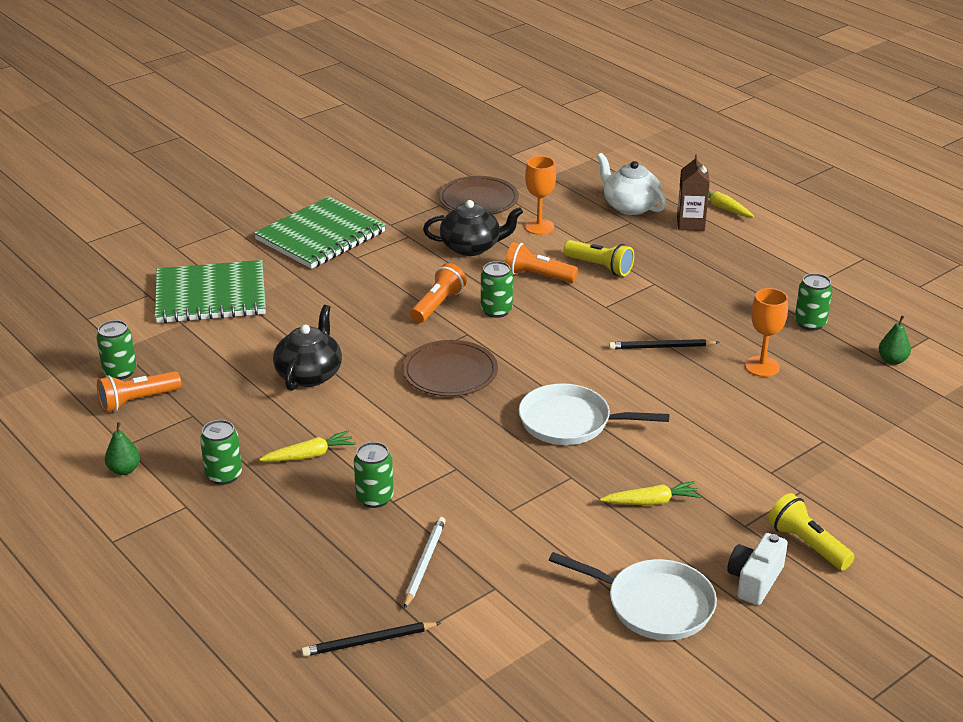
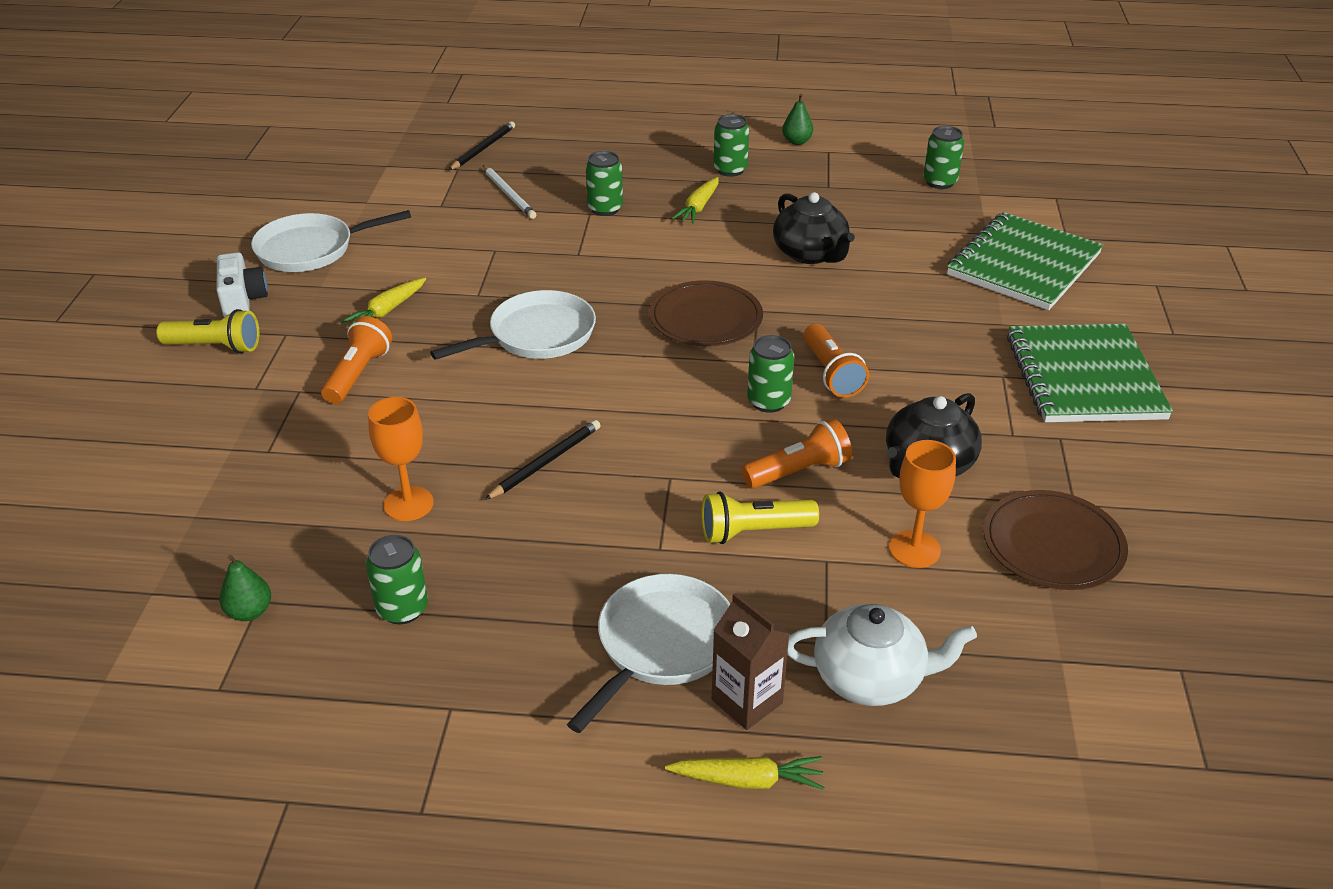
camera: 135 degrees right, 5 degrees up
(137, 401) = (883, 174): orange flashlight -> orange flashlight (358, 374)
(702, 254) = (661, 645): none -> white pan

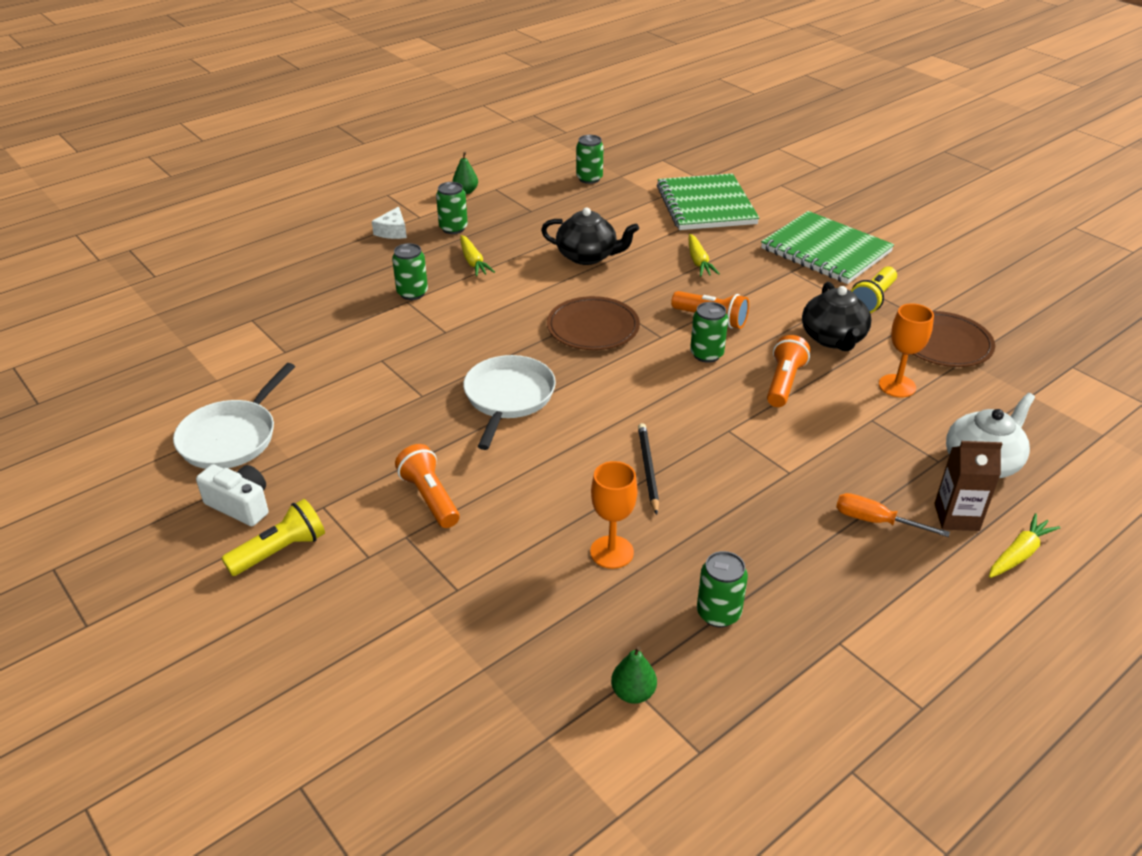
camera: 45 degrees left, 0 degrees up
(386, 311) = (374, 444): yellow carrot -> yellow carrot (698, 261)
(483, 148) = (247, 296): black pencil -> none
(509, 194) = (325, 318): white pencil -> none
(661, 645) = (875, 521): white pan -> orange screwdriver
(674, 149) = (393, 231): none -> white cheese
(753, 532) = (817, 429): yellow flashlight -> yellow flashlight (872, 300)

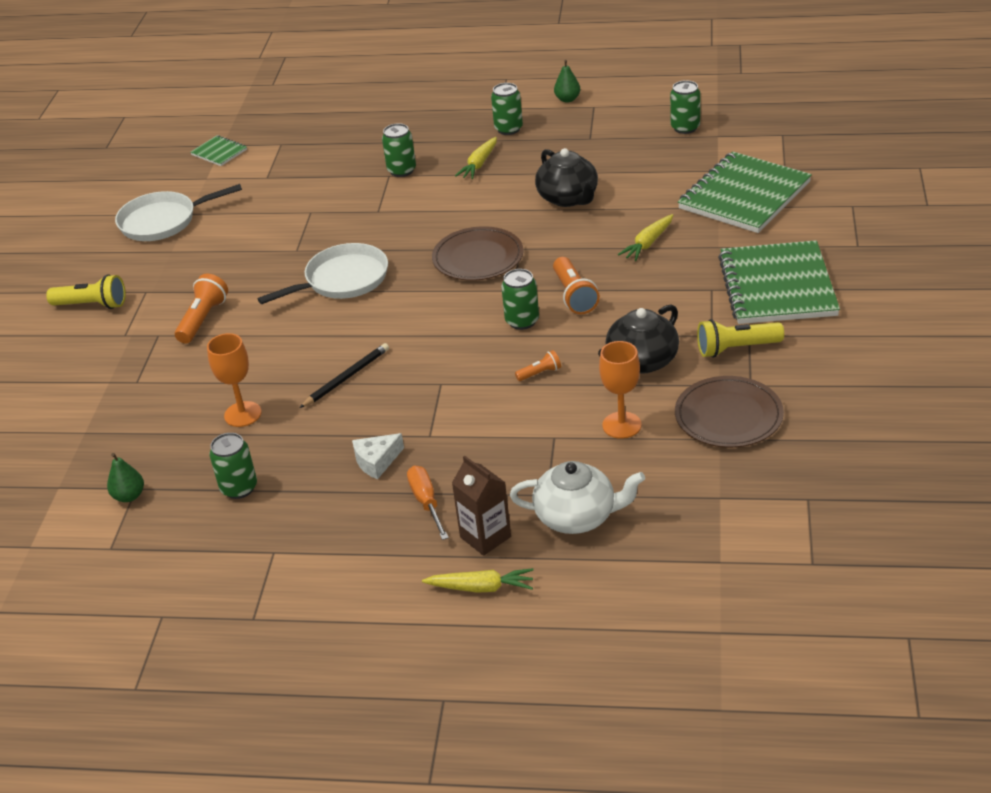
camera: 50 degrees right, 0 degrees up
(193, 352) = (219, 152): none -> green notebook
(240, 505) = (111, 266): white camera -> none
(393, 231) = (463, 113): white cheese -> white cheese (376, 461)
(784, 383) = (540, 373): orange flashlight -> orange flashlight, size x0.54

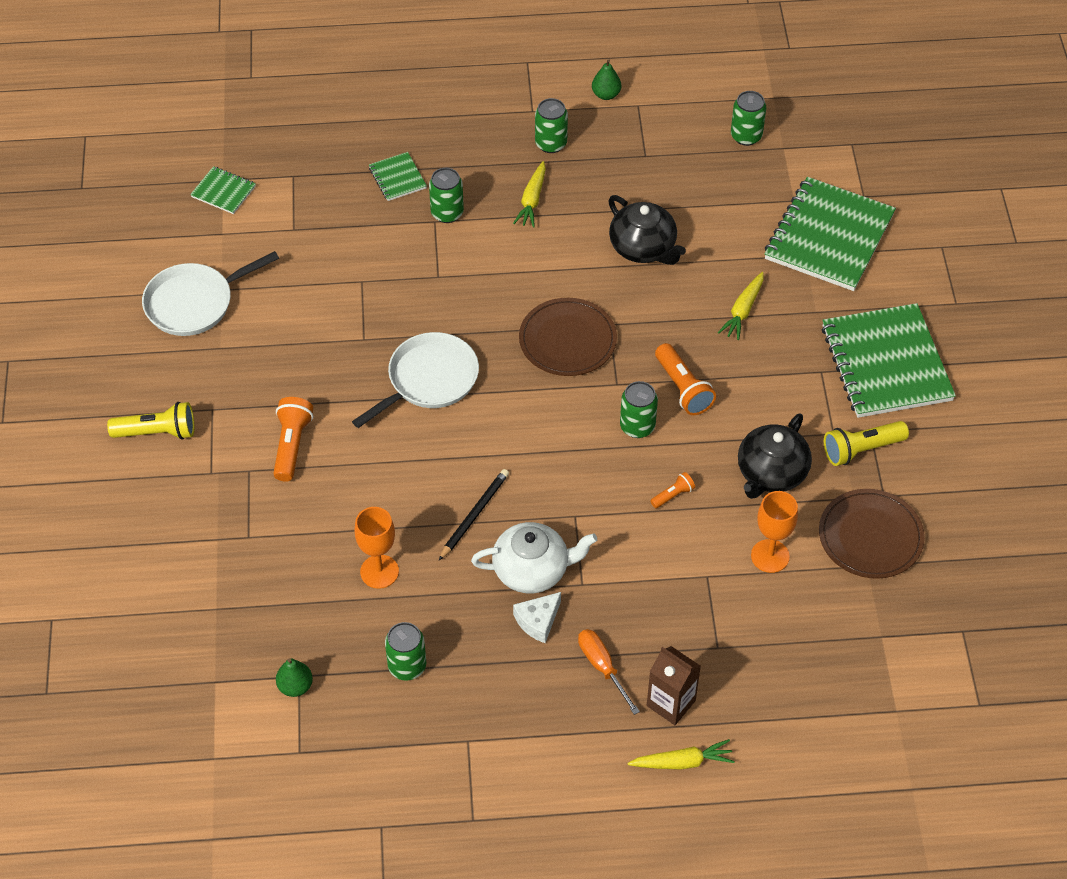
camera: 15 degrees left, 15 degrees up
(368, 147) = (397, 178): none -> green notebook
(577, 516) = (752, 671): white teapot -> white teapot (532, 570)

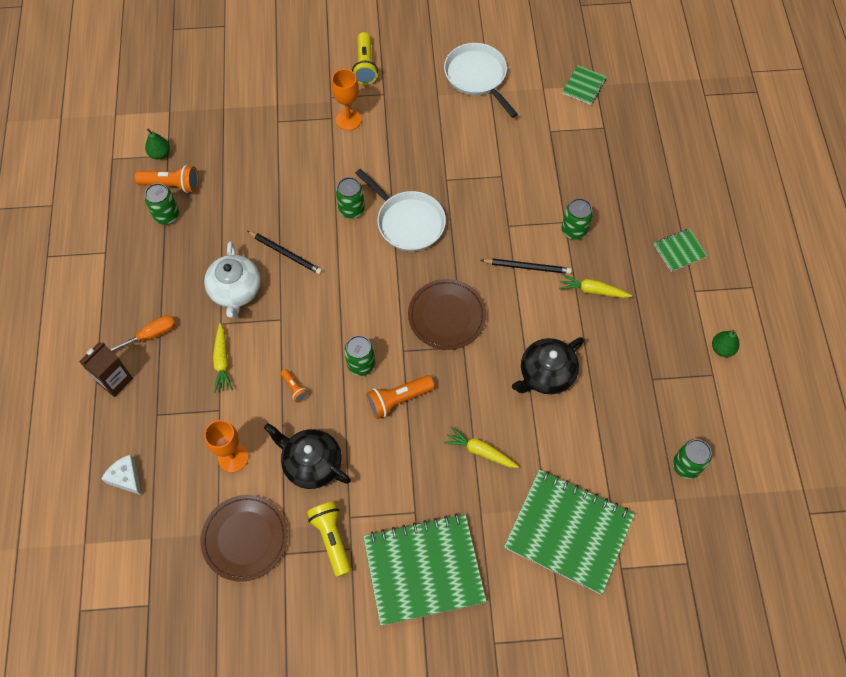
camera: 90 degrees right, 10 degrees up
(292, 445) = (351, 141): orange flashlight -> orange flashlight (171, 185)
(379, 571) = (243, 197): orange goblet -> orange goblet (348, 120)
(397, 178) = (608, 195): green notebook -> green notebook (679, 251)
(498, 259) = (527, 267): none -> black pencil
(538, 621) = (193, 294): white cheese -> white cheese (126, 478)
(551, 144) = (658, 305): green can -> green can (351, 209)
(682, 762) = (66, 386): yellow carrot -> yellow carrot (222, 361)

